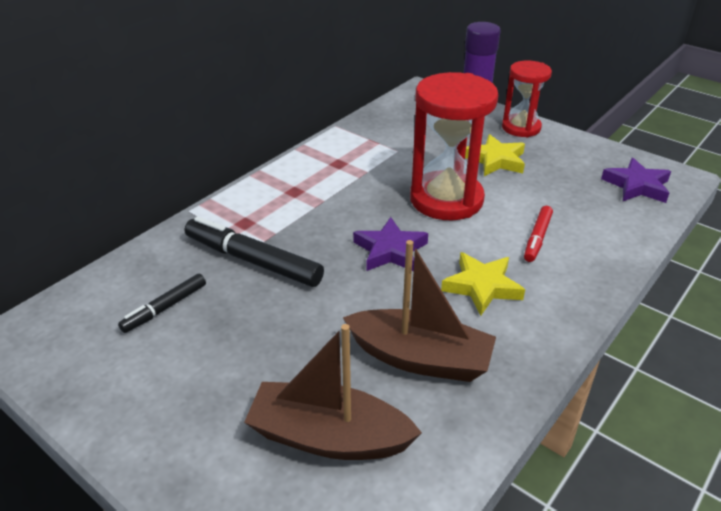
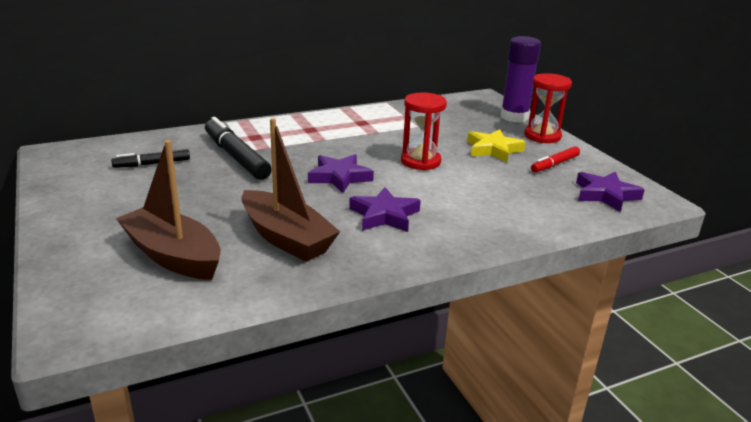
camera: 25 degrees right, 10 degrees down
(446, 199) = (420, 161): red hourglass -> red hourglass, size x0.61
(482, 286) = (384, 215): yellow star -> purple star
(537, 238) = (468, 202): red marker -> red marker (554, 164)

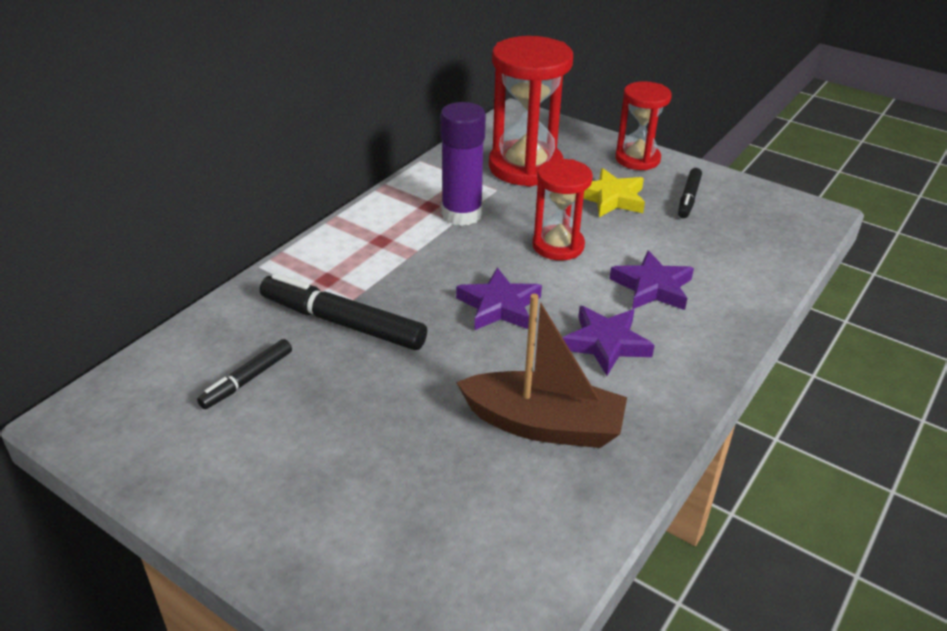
camera: 30 degrees left, 10 degrees up
(173, 256) = (451, 512): brown boat -> none
(452, 121) = (525, 167): none -> red hourglass
(514, 117) = (582, 138): purple glue stick -> purple glue stick (462, 214)
(554, 164) = (688, 198): red marker -> black marker
(605, 195) = (771, 225): purple star -> purple star (652, 287)

